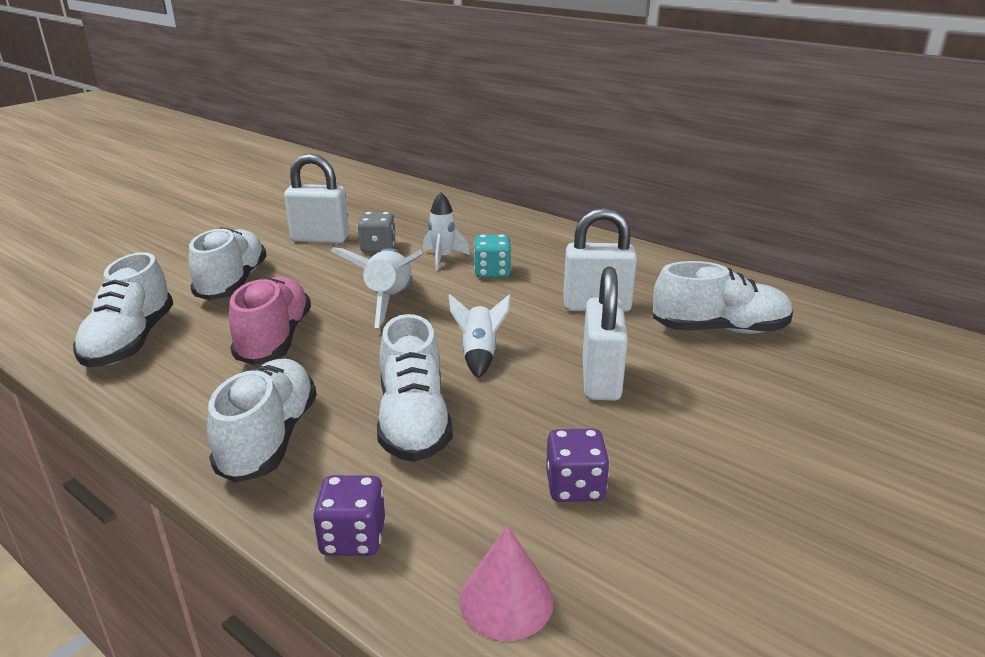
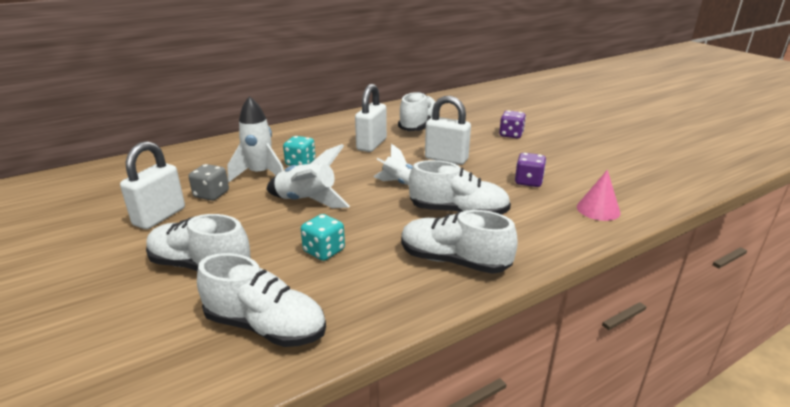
camera: 70 degrees left, 0 degrees up
(274, 339) = (324, 251): pink shoe -> turquoise dice
(353, 538) = (553, 241): purple dice -> purple dice (511, 135)
(443, 258) = (260, 174): white rocket -> white rocket, size x1.54

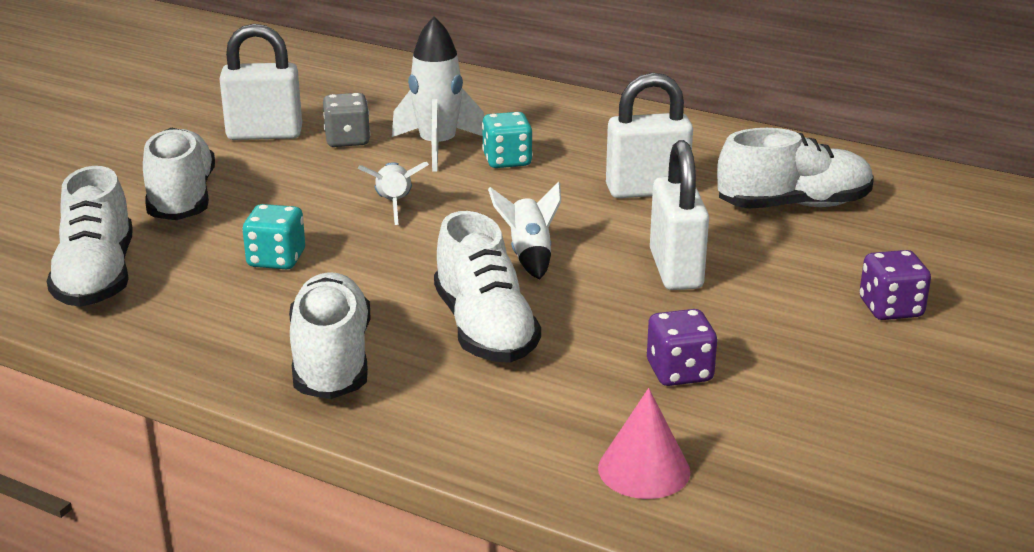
camera: 60 degrees right, 0 degrees up
(307, 201) = (394, 205): white rocket -> white rocket, size x0.65

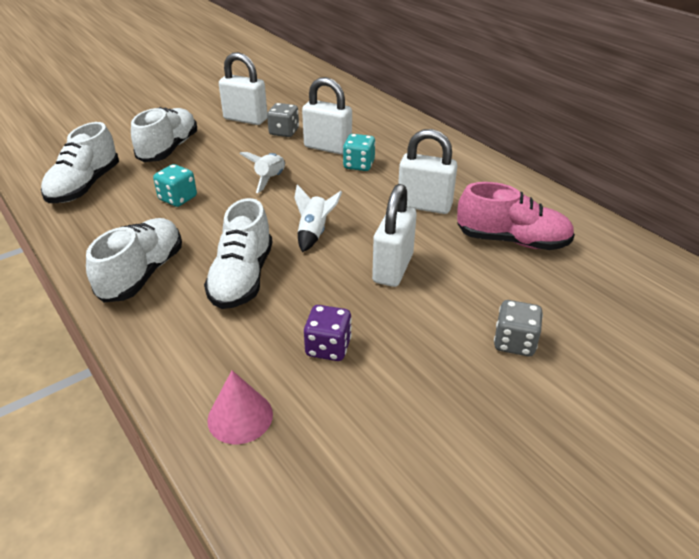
camera: 25 degrees right, 10 degrees up
(438, 147) = (328, 147): white rocket -> white padlock
(793, 205) = (512, 241): white shoe -> pink shoe
(890, 309) = (514, 342): purple dice -> grey dice

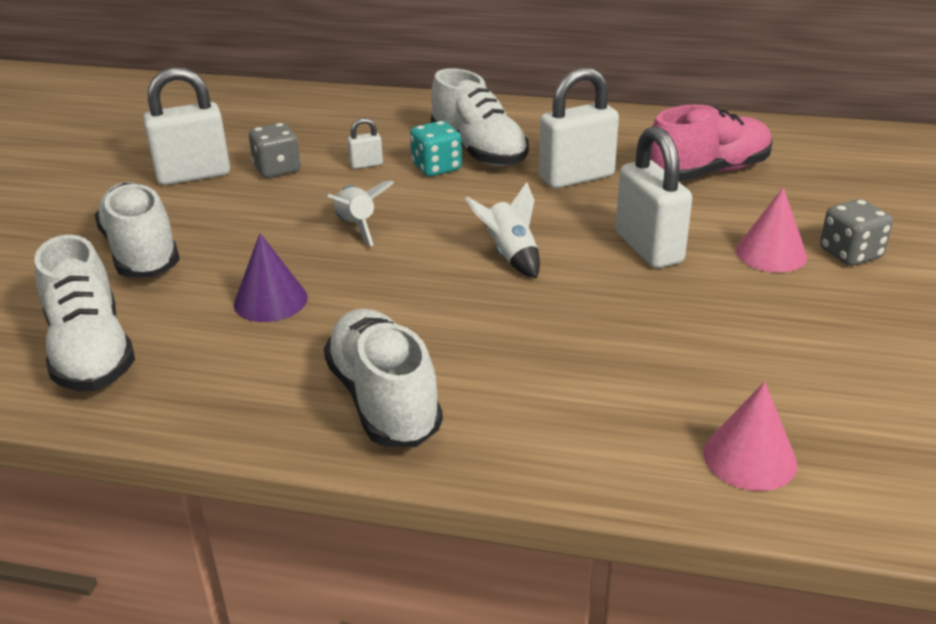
camera: 40 degrees left, 5 degrees down
(178, 198) = (270, 300): turquoise dice -> purple cone
(242, 278) = (513, 338): white shoe -> white shoe (478, 151)
(328, 147) = (366, 164): white padlock -> white padlock, size x0.45
(328, 347) = (716, 348): purple dice -> none
(461, 312) = (771, 253): none -> pink cone

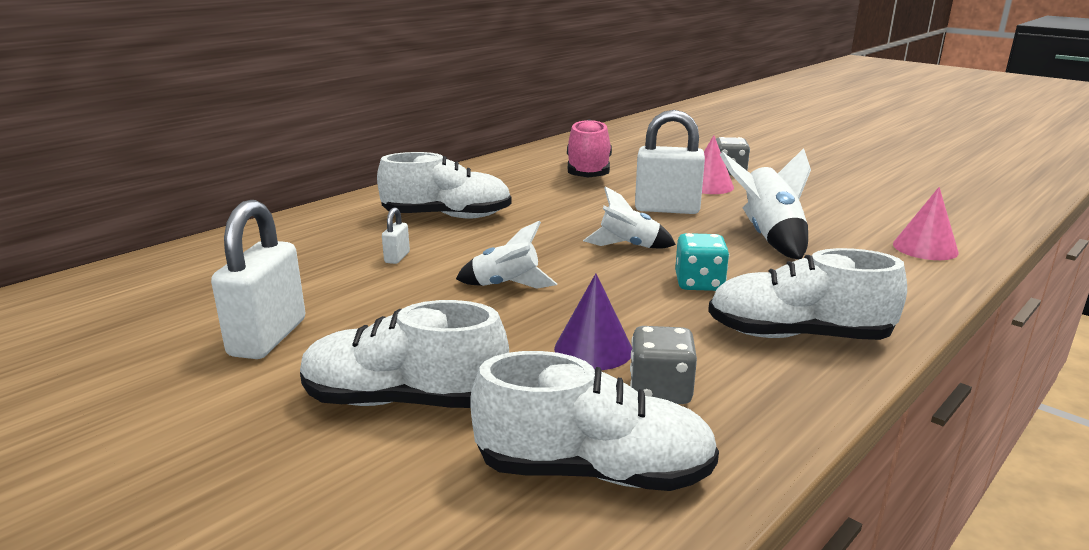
camera: 60 degrees left, 10 degrees down
(277, 169) = (336, 294): grey dice -> grey dice (660, 390)
(436, 168) = (450, 235): turquoise dice -> turquoise dice (699, 283)
(576, 177) = (541, 201): white padlock -> none
(641, 331) = (769, 237): none -> white rocket

